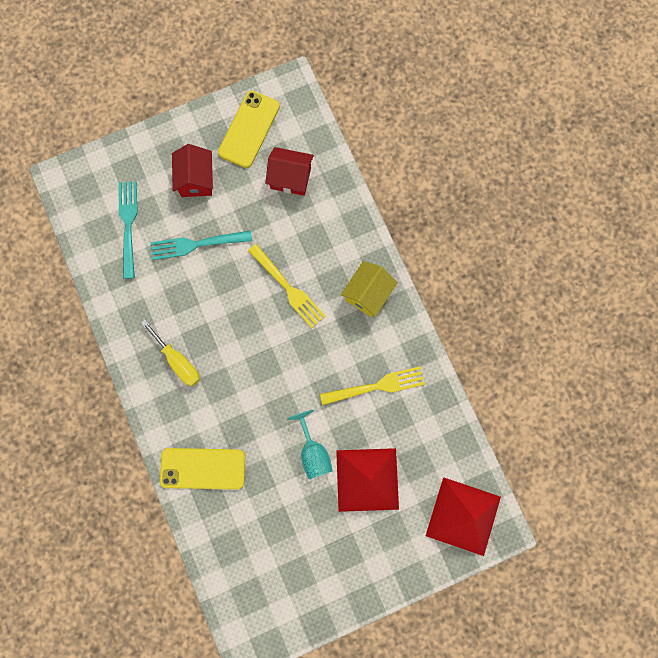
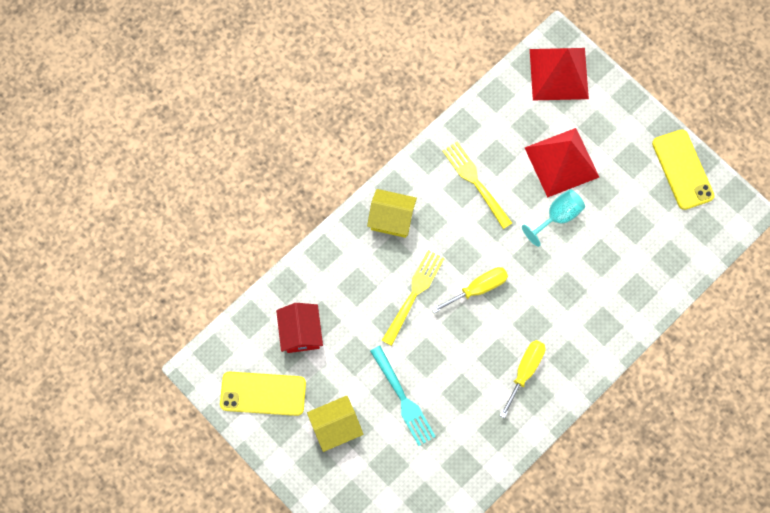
camera: 110 degrees left, 5 degrees down
(128, 226) = (409, 475): turquoise fork -> none
(196, 179) = (336, 426): red house -> yellow house
(203, 468) = (613, 308): yellow phone -> yellow phone (682, 169)
(271, 348) = (478, 288): none -> yellow screwdriver

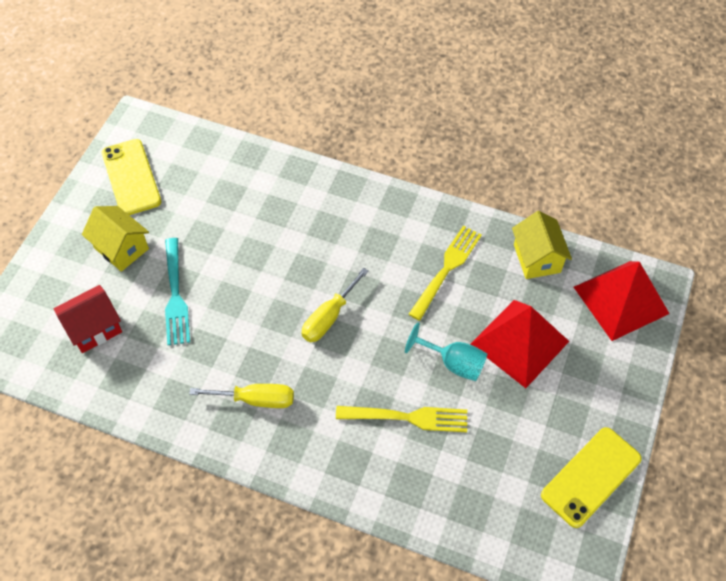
camera: 65 degrees right, 15 degrees down
(301, 332) = (206, 183): red house -> red house (94, 328)
(391, 219) = (363, 211): yellow house -> yellow house (537, 258)
(402, 398) = (175, 294): turquoise fork -> turquoise fork turned 45 degrees counterclockwise
(413, 295) = (292, 261): yellow fork -> yellow fork (406, 418)
(478, 288) = (329, 317): yellow screwdriver -> yellow screwdriver turned 90 degrees clockwise

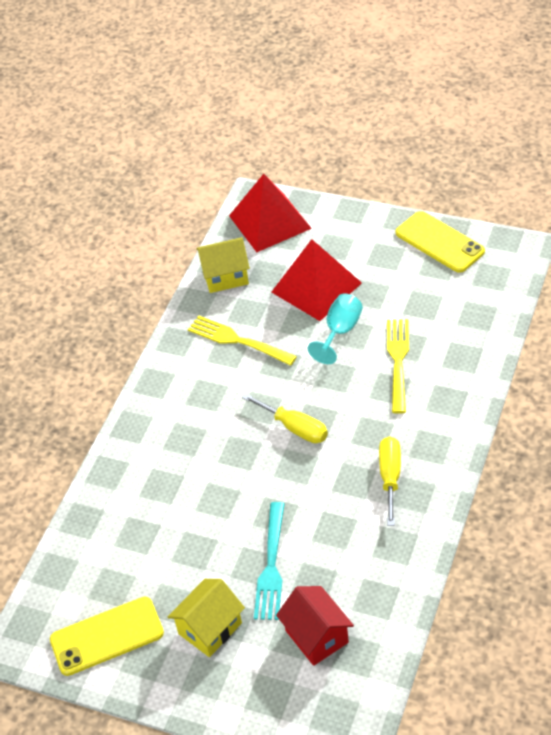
camera: 85 degrees left, 10 degrees down
(175, 294) = (271, 565): turquoise fork -> turquoise fork turned 105 degrees clockwise

